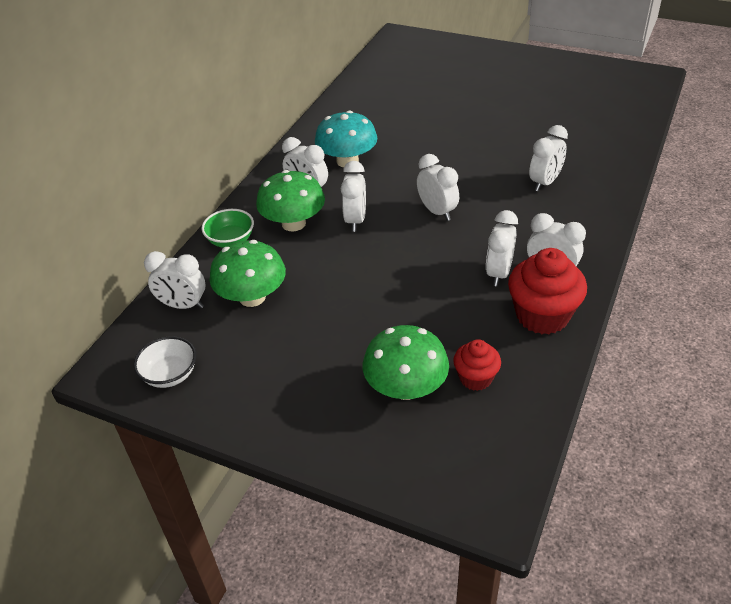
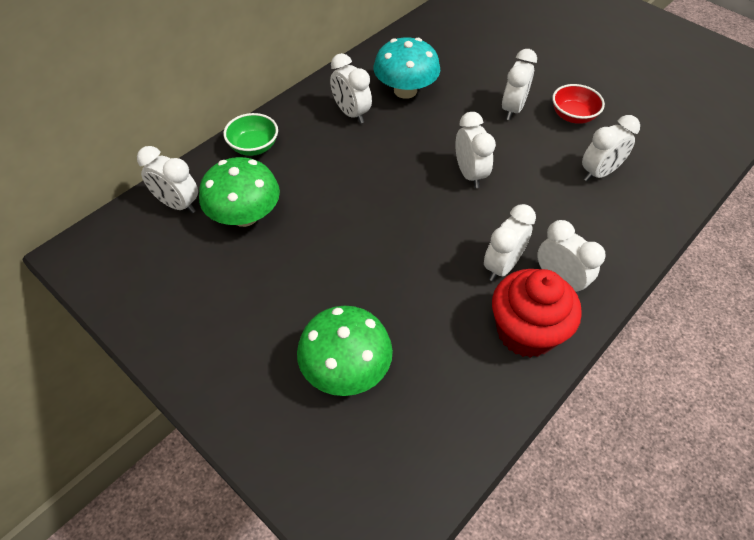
camera: 15 degrees right, 10 degrees up
(170, 375) = (131, 276): white bowl -> none
(293, 223) = (321, 145): green mushroom -> none
(355, 220) = (383, 160): white clock -> white clock (512, 109)
(475, 378) = (422, 383): red cupcake -> none
(502, 145) = (573, 116): none -> red bowl

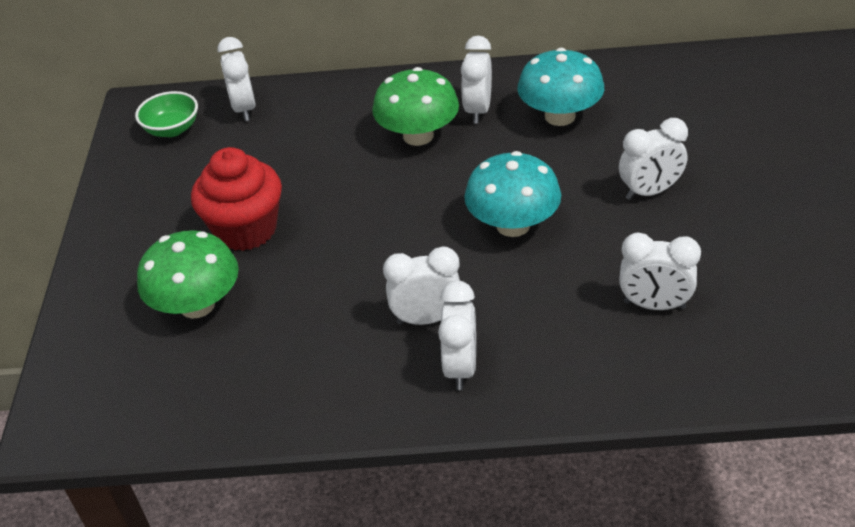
camera: 50 degrees right, 10 degrees down
(245, 216) = (279, 146): green mushroom -> green mushroom (418, 136)
(254, 147) = (357, 95): green bowl -> green bowl (172, 129)
(469, 174) = (513, 225): white clock -> turquoise mushroom
(525, 332) = (368, 383): red cupcake -> red cupcake (246, 230)
(573, 116) = (711, 235): red bowl -> none

